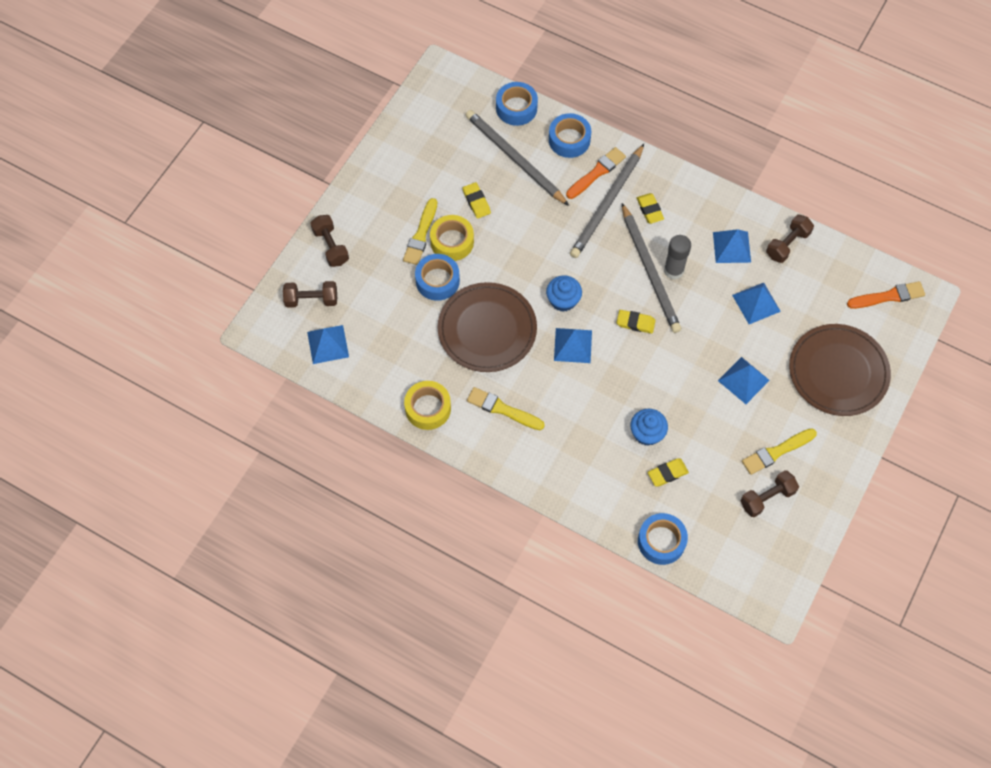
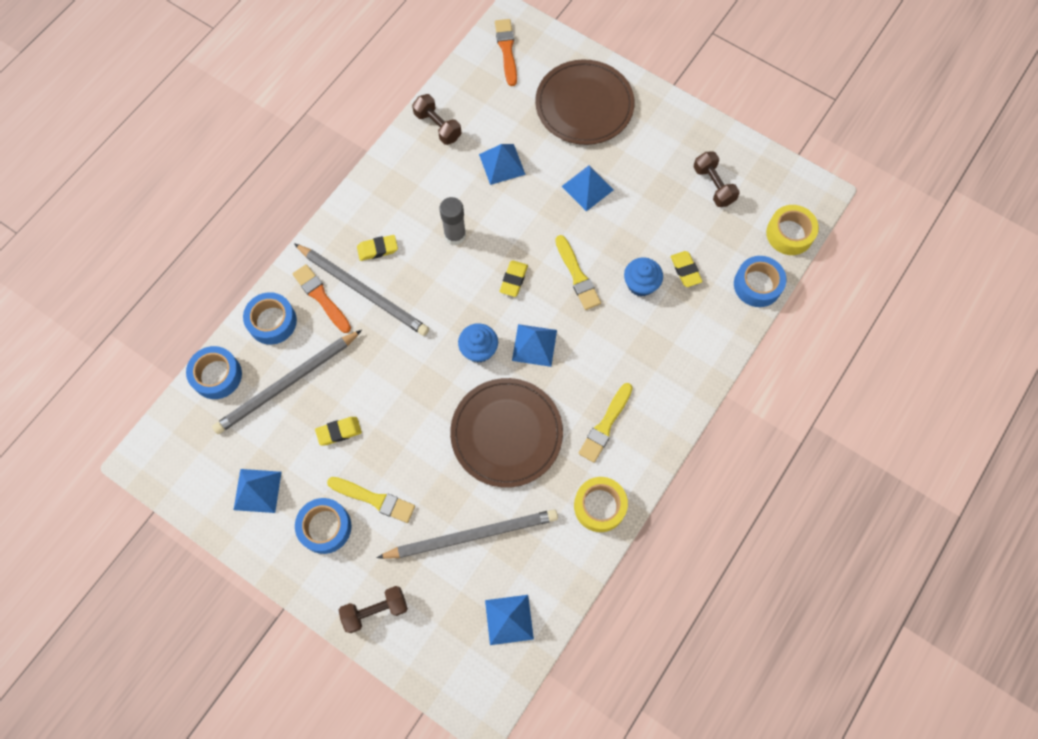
camera: 85 degrees left, 5 degrees up
(311, 300) = (447, 637): brown dumbbell -> none
(437, 281) = (438, 484): blue tape -> blue tape (325, 527)
(452, 242) = (388, 464): yellow tape -> yellow tape (789, 234)
(650, 271) = (453, 258): grey pencil -> grey pencil (472, 535)
(731, 247) = (434, 177): blue pyramid -> blue pyramid (257, 490)
(777, 452) = (666, 170): yellow brush -> yellow brush (577, 275)

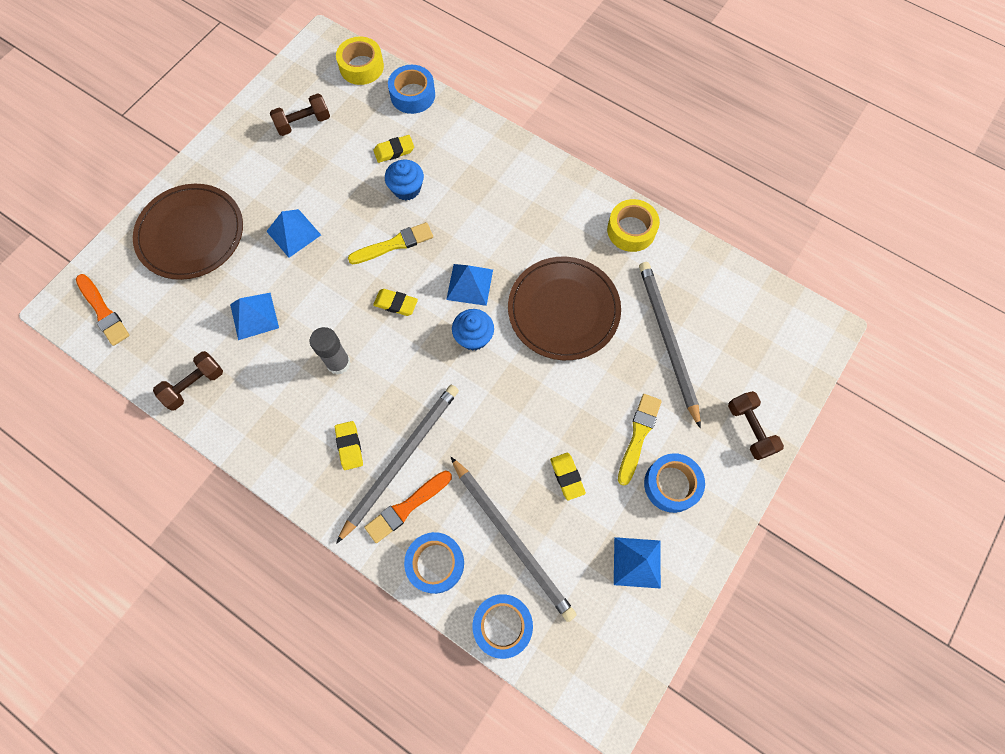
camera: 90 degrees left, 0 degrees up
(507, 50) = (103, 311): orange brush -> orange brush turned 120 degrees counterclockwise
(509, 619) = (743, 307): blue pyramid -> none
(605, 424) = (552, 223): yellow brush -> none

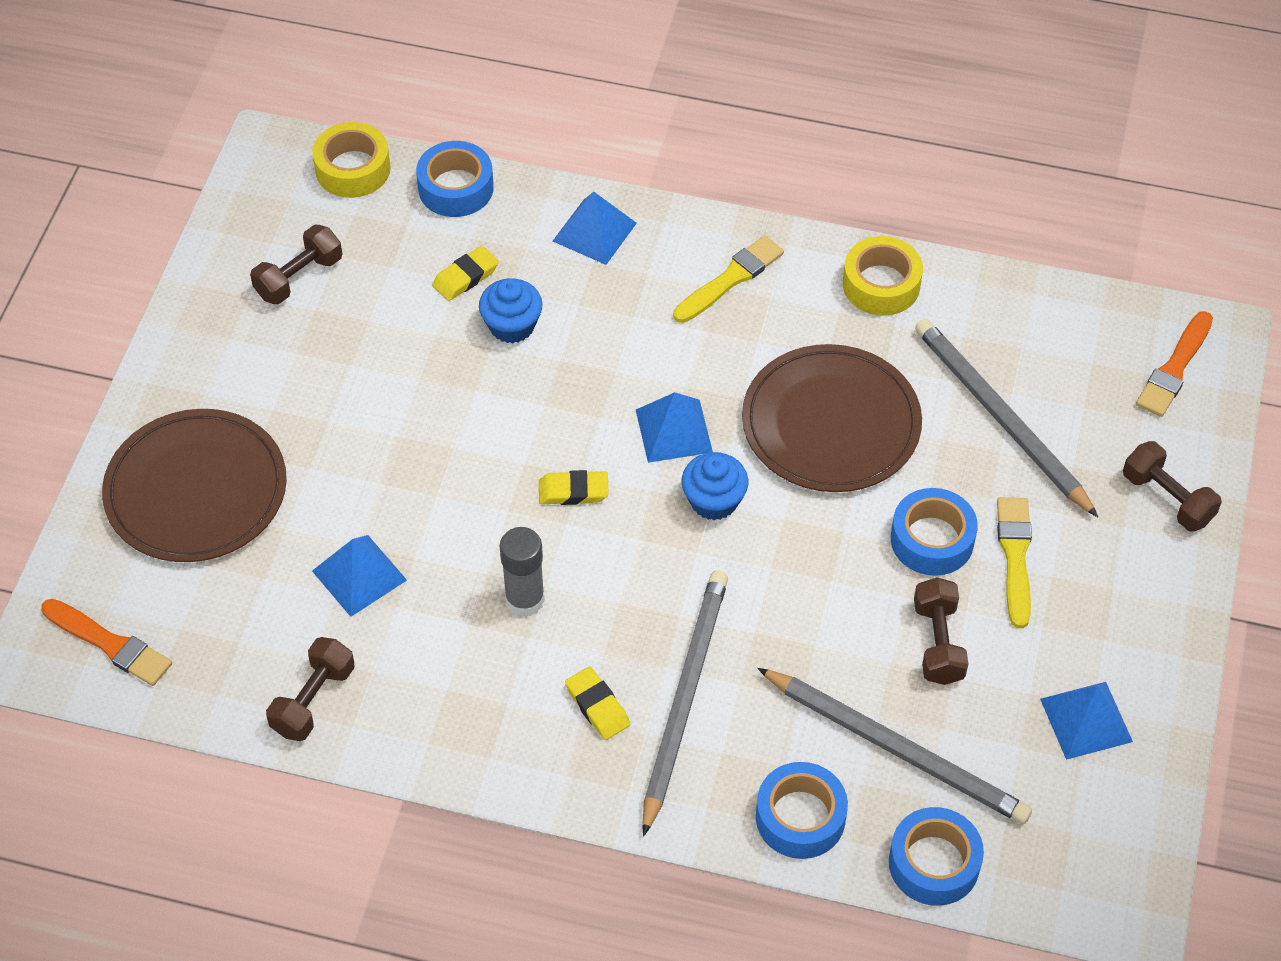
camera: 20 degrees left, 15 degrees down
(293, 233) = (363, 440): blue pyramid -> blue pyramid (594, 232)
(394, 244) = (530, 410): yellow brush -> yellow brush (730, 279)
(407, 507) = (723, 758): orange brush -> orange brush (1174, 368)
(567, 476) = (938, 643): yellow eraser -> brown dumbbell
(671, 484) = (1090, 605): blue tape -> blue tape (932, 540)

